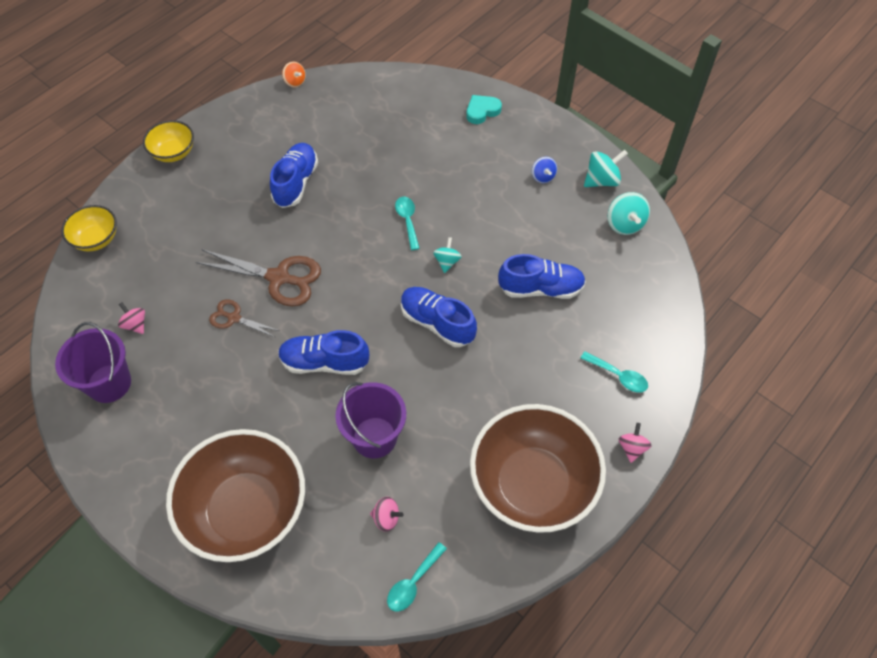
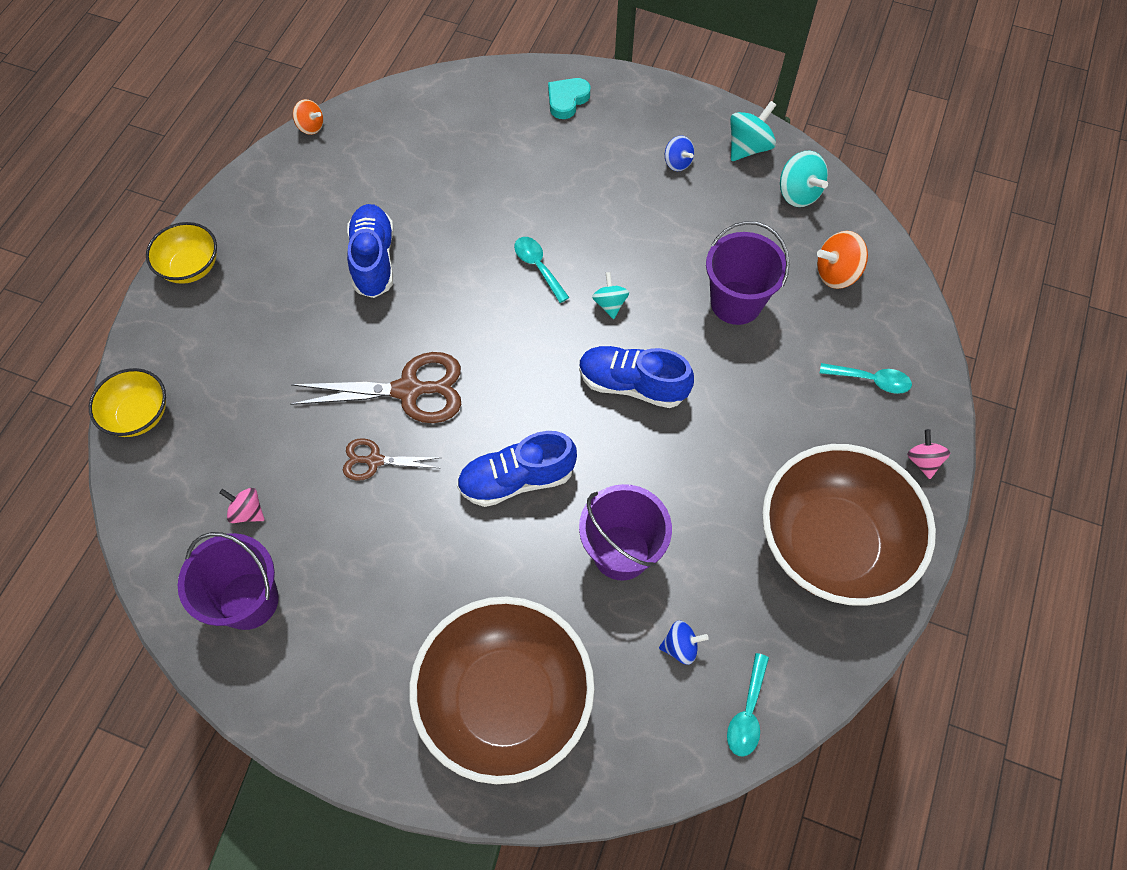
camera: 20 degrees left, 5 degrees up
(386, 518) = (680, 647): pink spinning top -> blue spinning top
(540, 288) = (736, 303): blue shoe -> purple bucket
(627, 290) = (836, 273): none -> orange spinning top

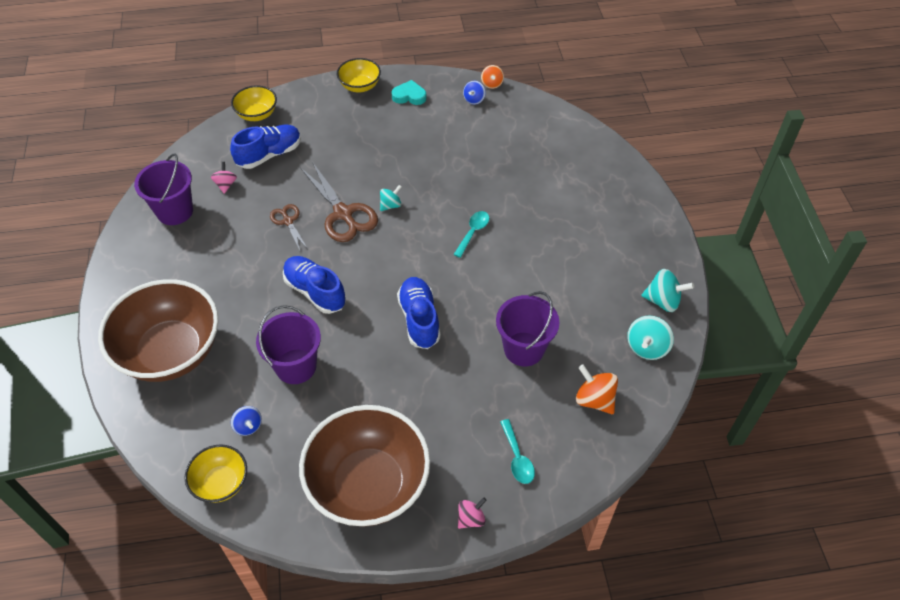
camera: 60 degrees right, 10 degrees down
(373, 260) = (420, 156): blue shoe -> blue shoe (269, 155)
(567, 100) = (616, 187): turquoise heart -> turquoise heart (409, 96)
(610, 304) = (472, 281): turquoise spinning top -> turquoise spinning top (391, 205)
(677, 163) = (614, 267): blue spinning top -> blue spinning top (474, 100)
(747, 713) = (221, 483): turquoise spoon -> yellow bowl

